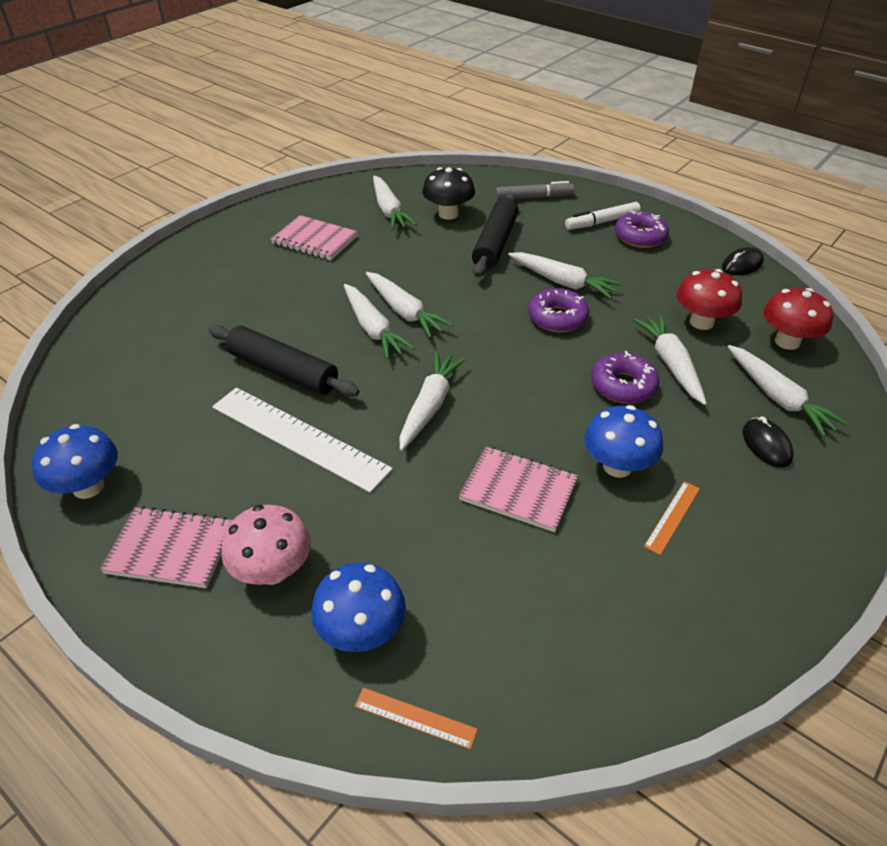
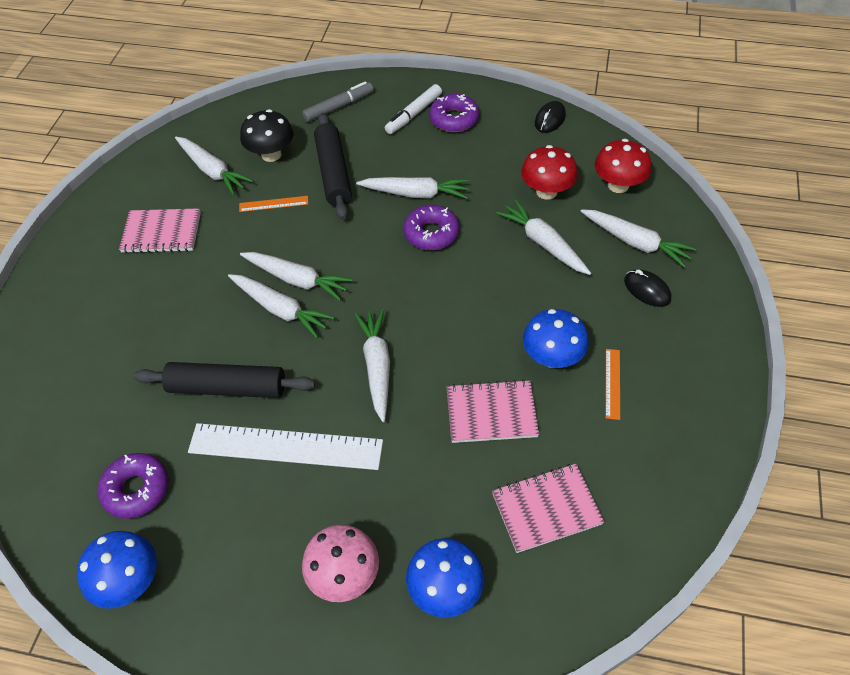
camera: 25 degrees left, 10 degrees up
(170, 549) = (247, 600): pink notebook -> pink notebook (546, 509)
(415, 717) = (523, 633): orange ruler -> orange ruler (273, 204)
(623, 386) = (518, 280): purple donut -> purple donut (136, 489)

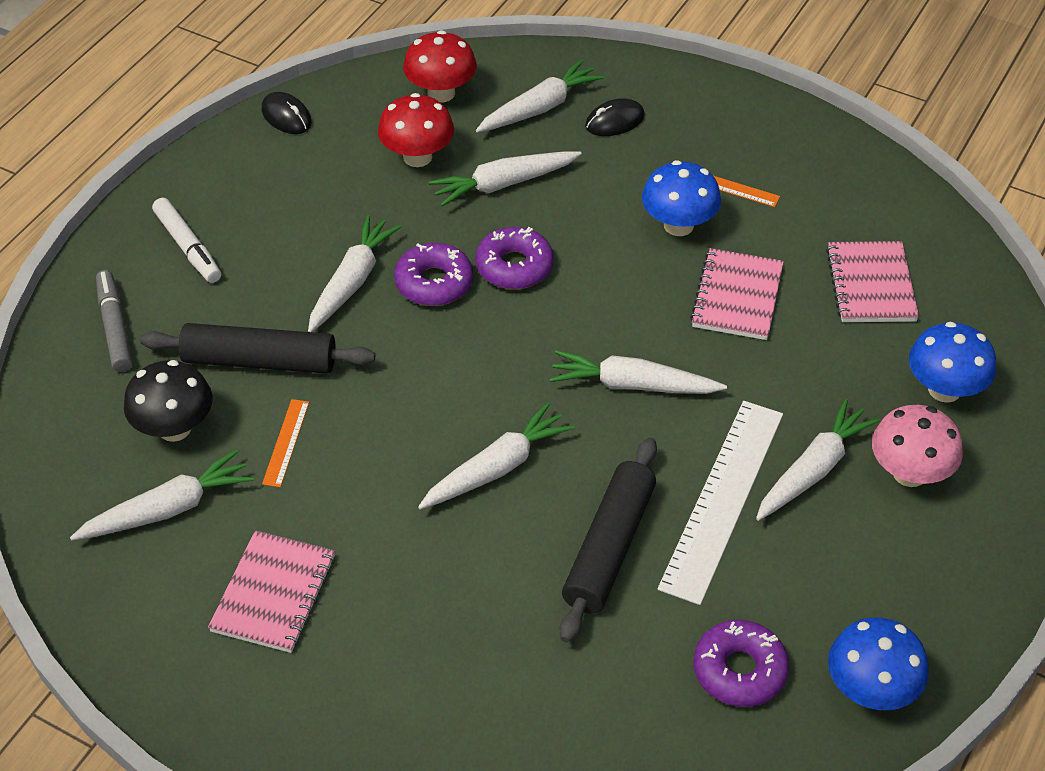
camera: 75 degrees left, 5 degrees down
(297, 280) = (451, 440): white carrot -> white carrot (813, 469)
(454, 119) = (226, 208): purple donut -> purple donut (514, 266)

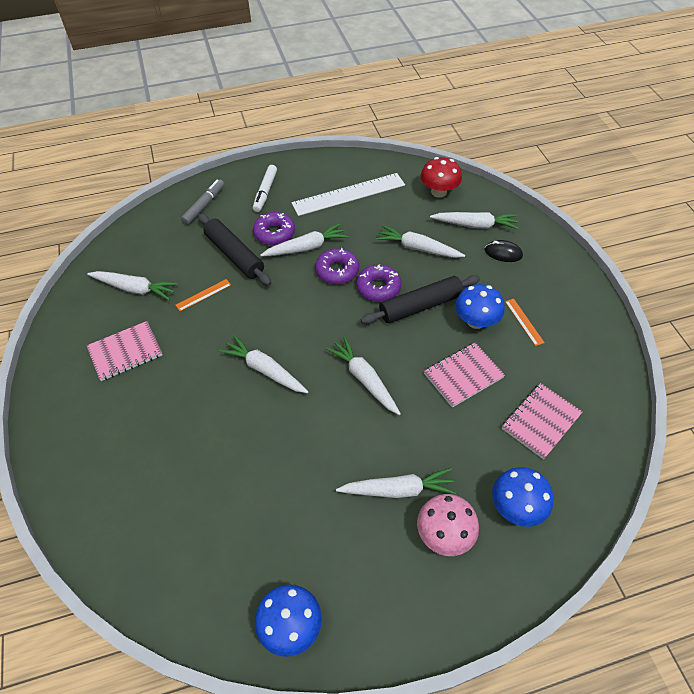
camera: 45 degrees right, 5 degrees up
(174, 428) = (175, 259): black mushroom -> none
(286, 117) = (364, 163): black mouse -> none
(417, 157) = (395, 213): red mushroom -> none
(497, 467) = (264, 370): white carrot -> white carrot turned 150 degrees counterclockwise
(609, 547) = (264, 445): black rolling pin -> black rolling pin (420, 306)
(723, 499) = (339, 466): white ruler -> white ruler (349, 194)
(739, 670) = (246, 555): purple donut -> purple donut (274, 233)

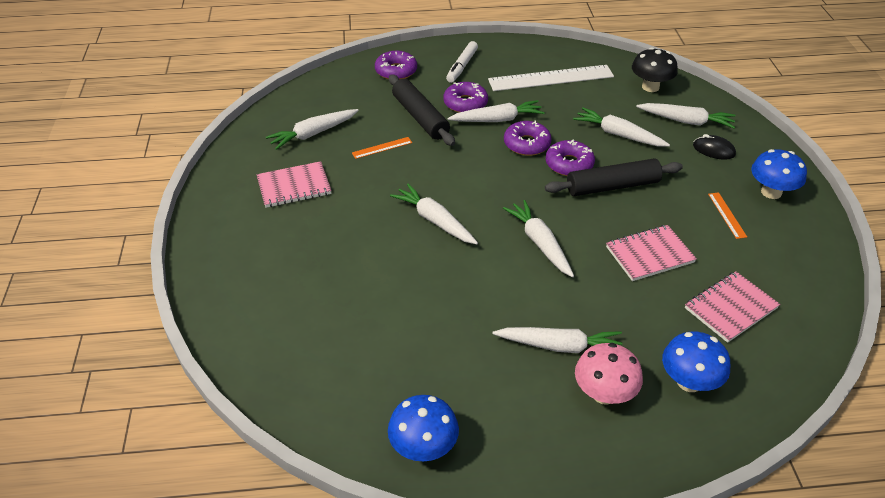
camera: 10 degrees right, 10 degrees down
(135, 289) = (313, 134): white carrot -> white carrot turned 120 degrees clockwise
(204, 205) = (396, 71): grey marker -> purple donut
(438, 192) = (650, 87): red mushroom -> black mushroom
(475, 321) = (672, 208): blue mushroom -> blue mushroom (771, 192)

